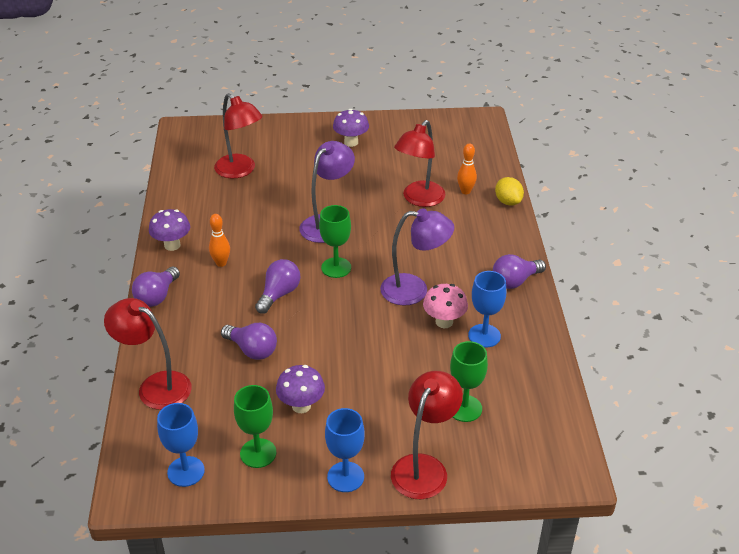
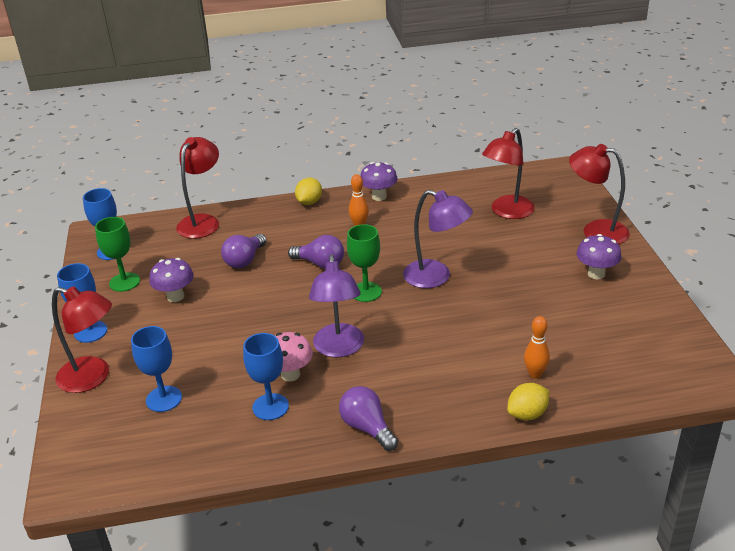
camera: 85 degrees right, 5 degrees down
(157, 296) = (309, 202): purple light bulb -> yellow lemon
(419, 199) = (503, 337): red lamp -> red lamp (595, 231)
(464, 408) = (164, 399): green goblet -> blue goblet

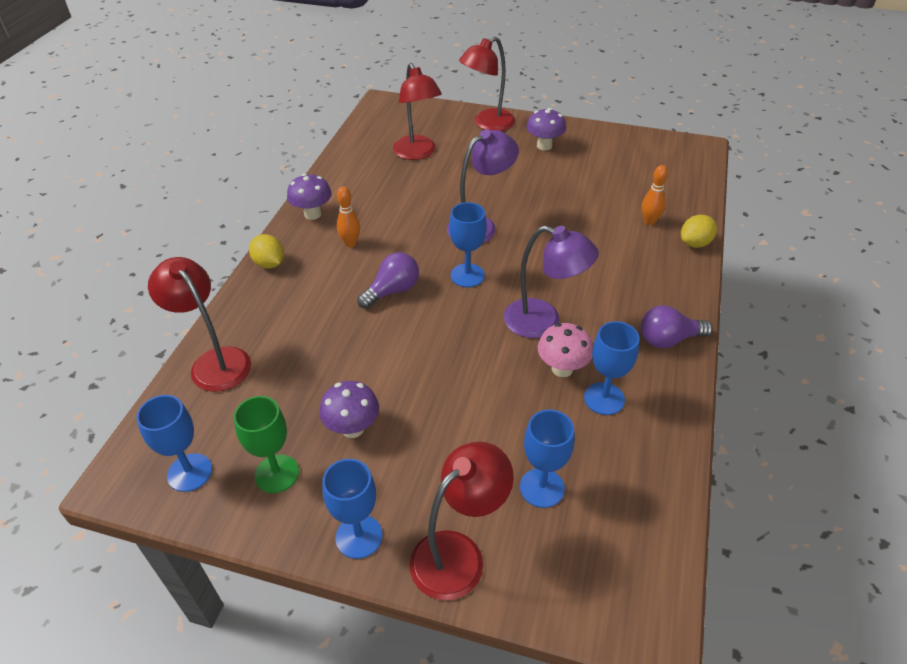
camera: 65 degrees left, 10 degrees up
(245, 260) = (333, 347): purple light bulb -> none
(366, 292) = (467, 275): green goblet -> blue goblet
(527, 414) = (695, 243): yellow lemon -> yellow lemon turned 60 degrees clockwise

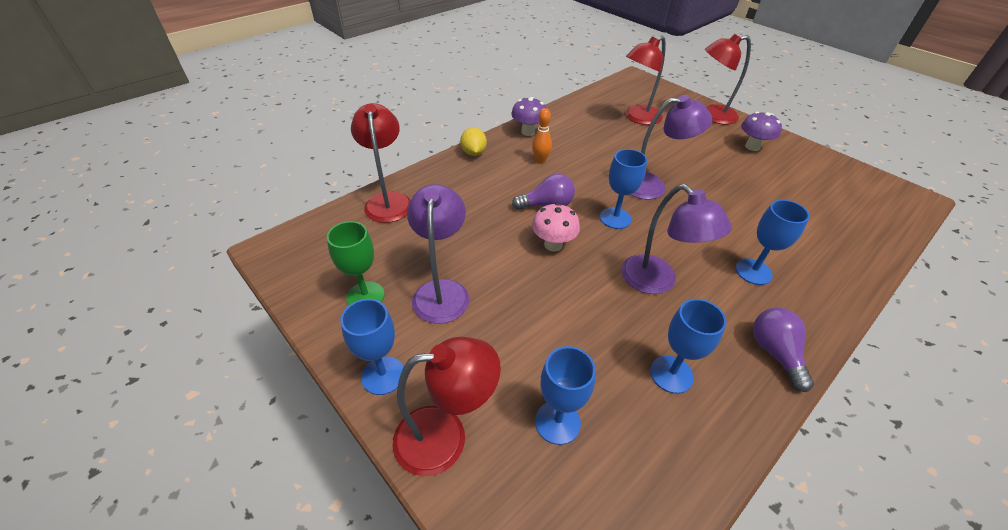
camera: 30 degrees right, 0 degrees up
(189, 472) = (314, 266): blue goblet -> blue goblet (753, 271)
(352, 428) = (442, 291): purple mushroom -> purple lamp
(418, 153) = (637, 118): red lamp -> red lamp turned 45 degrees clockwise
(562, 369) = (648, 328): pink mushroom -> pink mushroom (553, 245)
(649, 221) = (820, 241): orange bowling pin -> none
(668, 339) = (775, 353): purple light bulb -> purple light bulb turned 60 degrees clockwise
(695, 243) = (860, 279): yellow lemon -> none

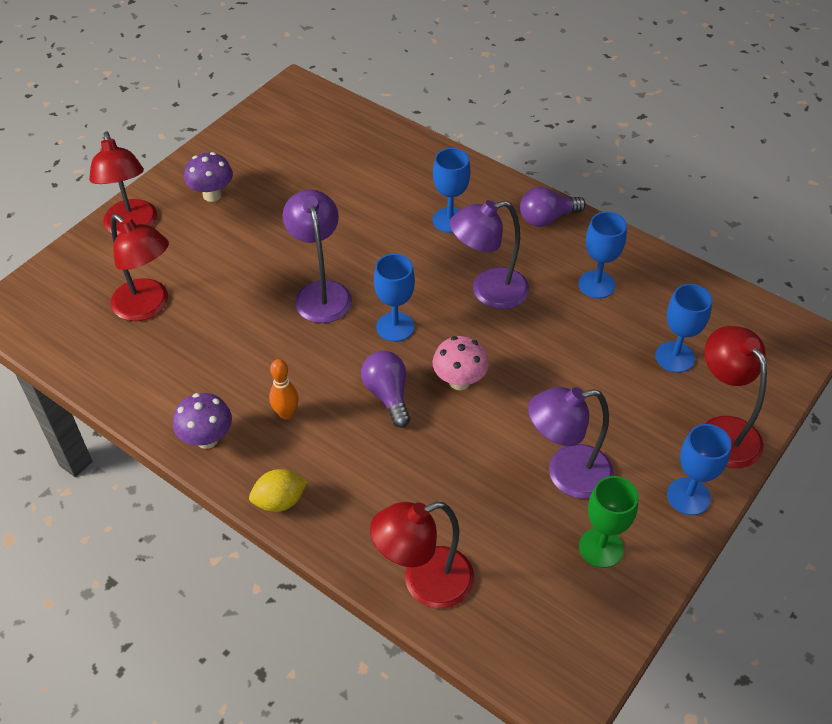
camera: 100 degrees left, 5 degrees up
(657, 282) = (488, 291): purple lamp -> purple lamp turned 150 degrees counterclockwise

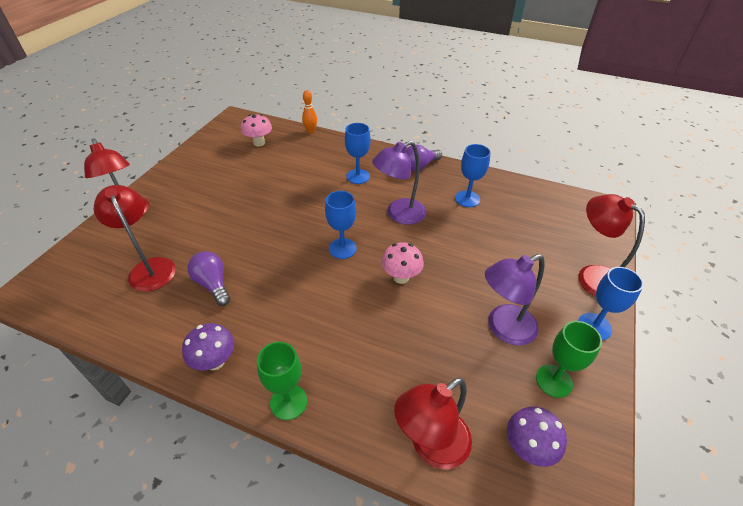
camera: 15 degrees left, 5 degrees down
(148, 307) = (150, 267): red lamp -> red lamp turned 150 degrees counterclockwise
(212, 195) = (188, 185): purple mushroom -> purple mushroom (528, 448)
(280, 501) = (288, 402): yellow lemon -> green goblet
(286, 413) = (277, 327): orange bowling pin -> orange bowling pin (310, 131)
(321, 292) = (282, 235): purple lamp -> none
(322, 139) = (259, 143): none -> pink mushroom
(387, 395) = (352, 297): purple light bulb -> purple light bulb (213, 284)
(674, 357) = (537, 234): blue goblet -> none

